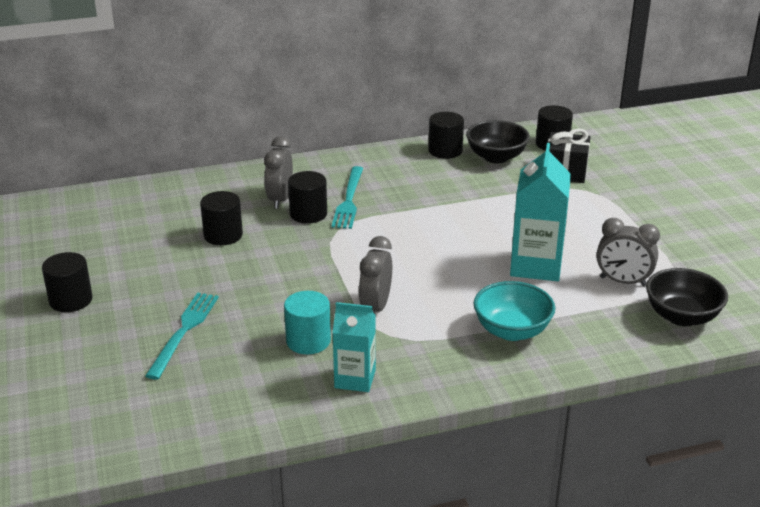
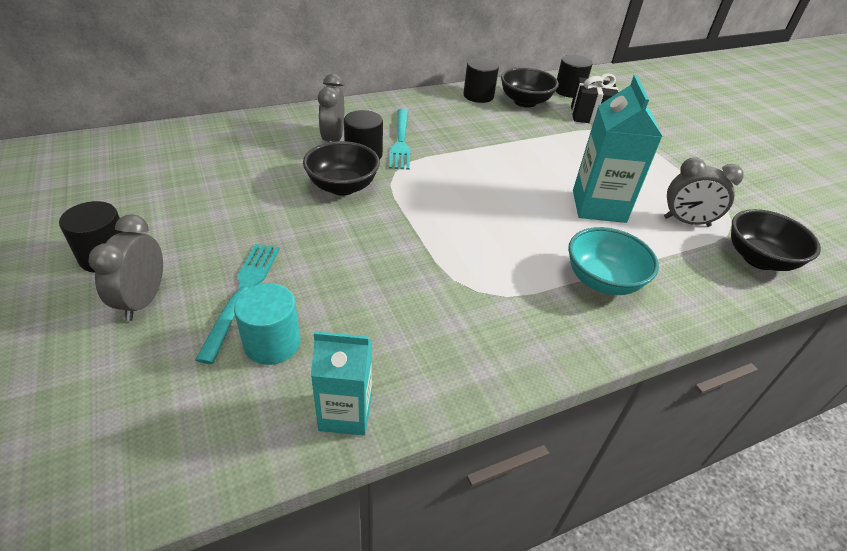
camera: 10 degrees left, 10 degrees up
(223, 235) = (279, 177): black cylinder -> none
(283, 244) = (342, 187): none -> black bowl
(308, 341) = (388, 301): turquoise cylinder -> turquoise cylinder (272, 343)
(355, 379) = (451, 351): turquoise carton -> turquoise carton (345, 413)
(375, 307) = (453, 257): grey clock -> grey clock (143, 301)

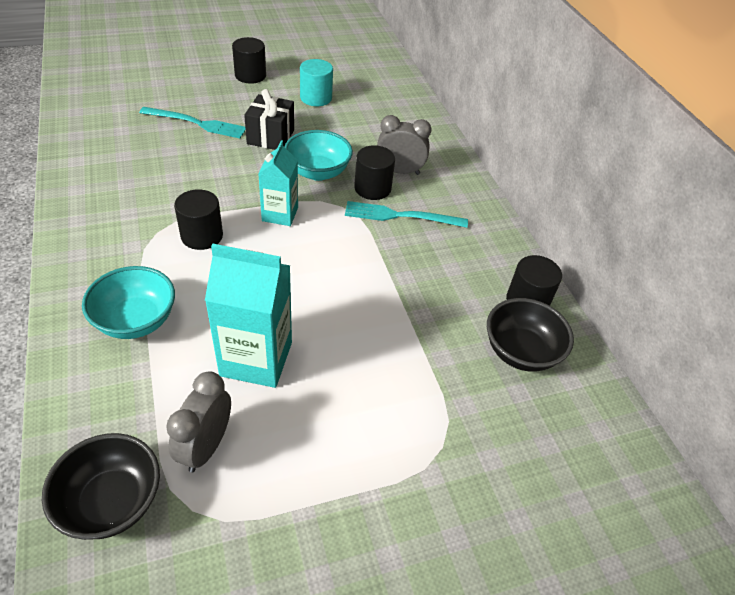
camera: 95 degrees right, 5 degrees up
(143, 301) = (204, 90): grey clock -> none
(272, 343) = (147, 134): turquoise cylinder -> turquoise cylinder (316, 98)
(342, 187) = (318, 172): black bowl -> turquoise bowl
(345, 413) = (77, 158): turquoise carton -> turquoise carton (280, 214)
(569, 91) = (575, 424): black cylinder -> black cylinder (202, 236)
(589, 115) = (492, 427): black gift -> black gift (270, 137)

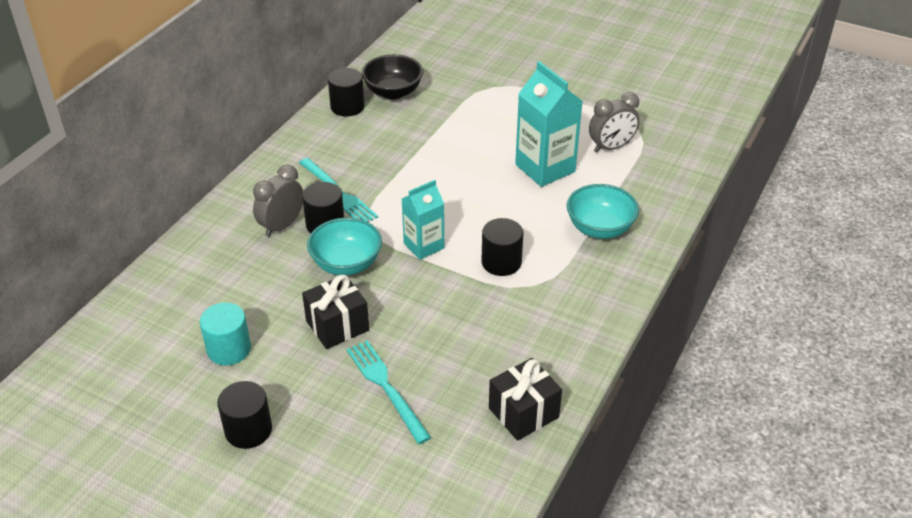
camera: 130 degrees left, 5 degrees down
(89, 151) = (523, 413): none -> black gift
(112, 501) = (675, 152): black bowl -> none
(399, 171) = (282, 226): grey clock -> grey clock turned 75 degrees clockwise

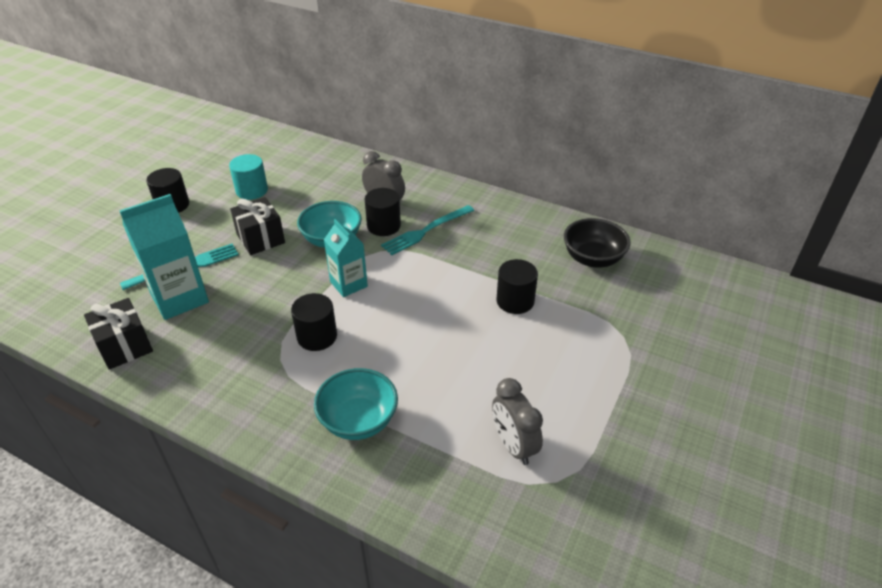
camera: 90 degrees right, 0 degrees up
(347, 107) = (560, 230): black cylinder -> black cylinder (515, 301)
(545, 168) = (467, 377): turquoise carton -> turquoise carton (179, 298)

